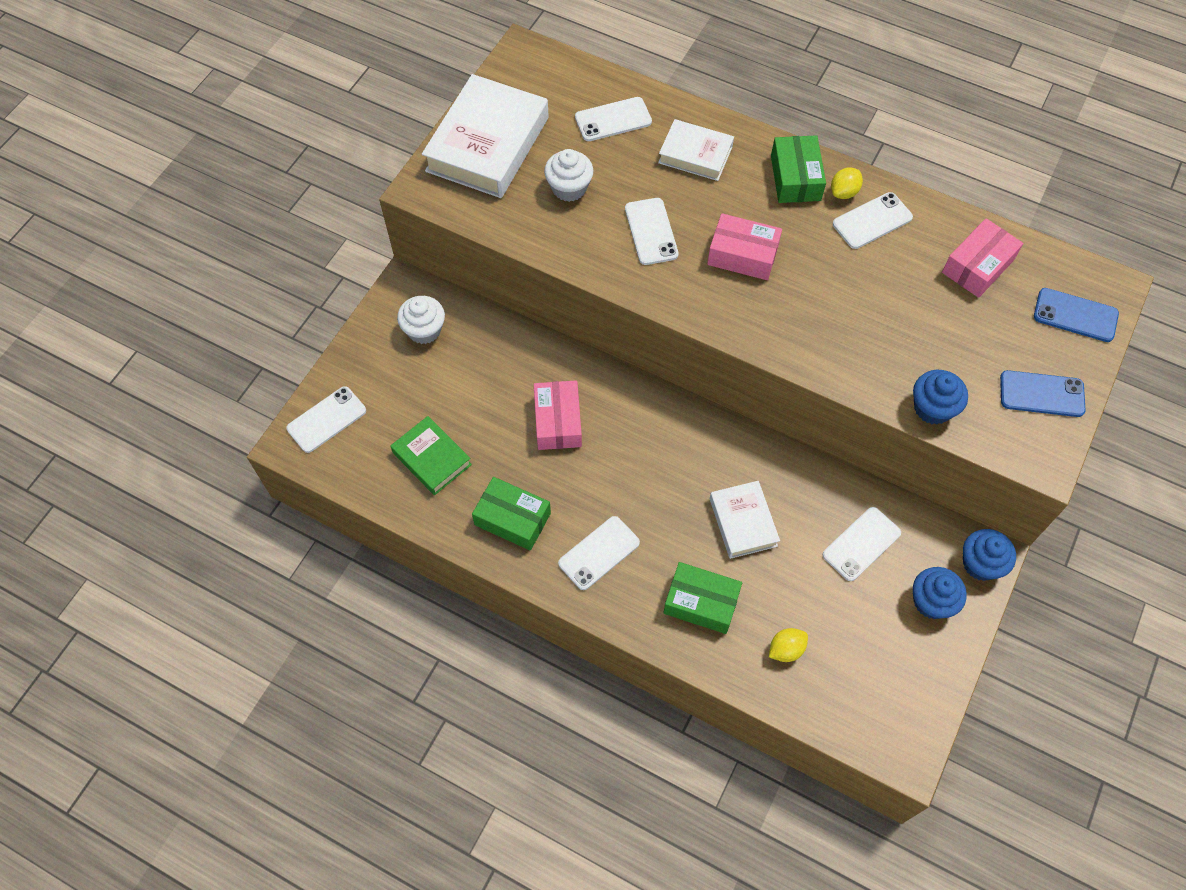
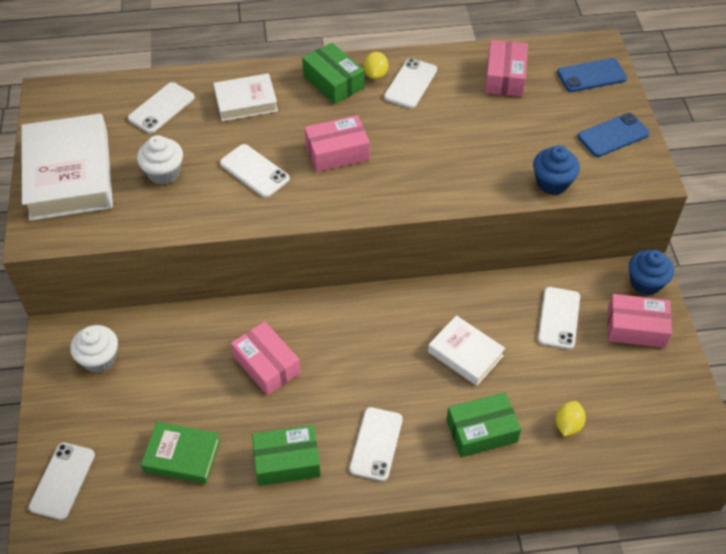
camera: 35 degrees left, 10 degrees down
(931, 601) = (636, 328): blue cupcake -> pink box

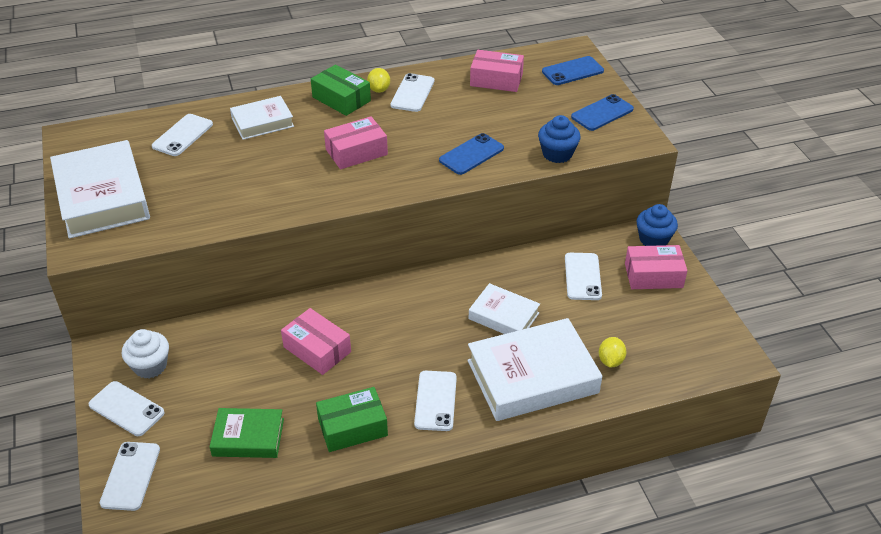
camera: 10 degrees left, 10 degrees down
(164, 173) = (195, 185): white cupcake -> none
(254, 171) = (281, 175): white phone -> white phone (126, 409)
(459, 171) = (471, 154): none -> blue phone
(481, 431) = (532, 376): green box -> white book
(505, 77) = (496, 80): pink box -> pink box turned 75 degrees counterclockwise

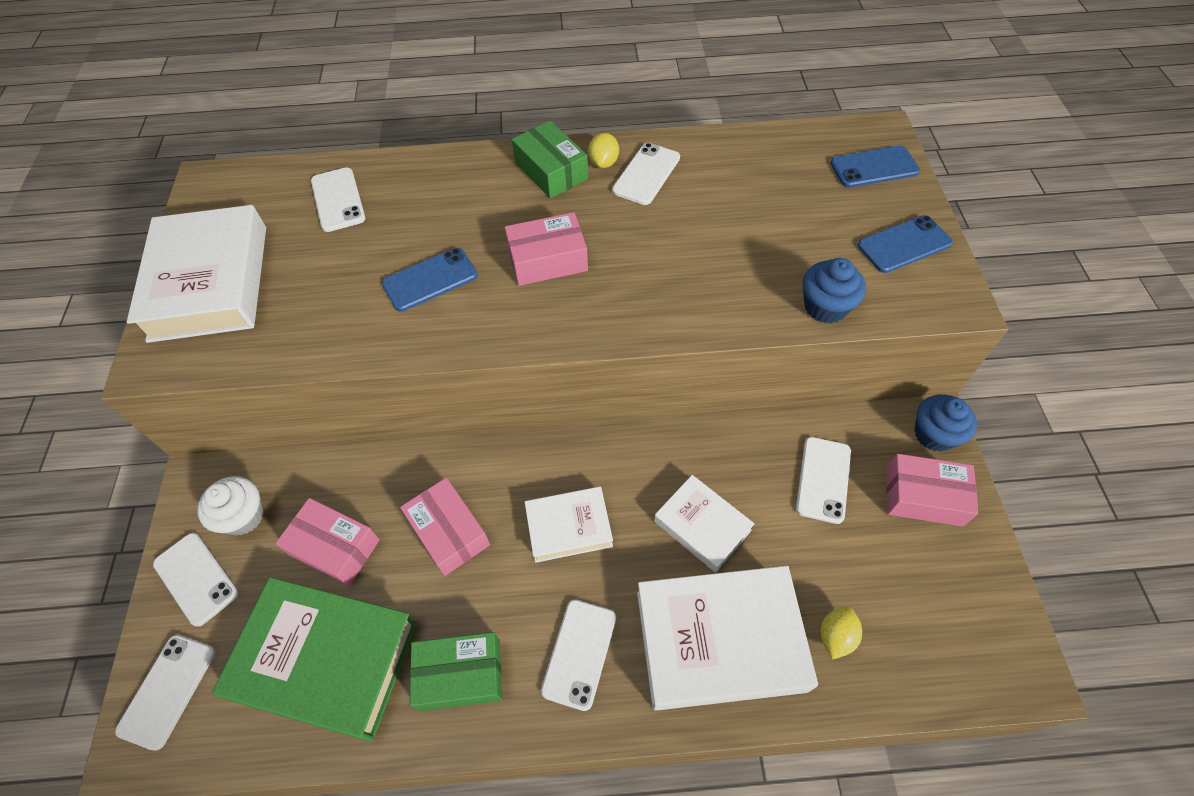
camera: 15 degrees right, 15 degrees up
(182, 135) = (338, 200): white phone -> white phone turned 60 degrees counterclockwise
(248, 437) = (326, 660): green book -> green book, size x1.79
(262, 122) = (441, 194): white book -> white book (569, 527)
(471, 154) = (702, 288): blue phone -> blue phone (430, 280)
(496, 80) = (764, 167): pink box -> pink box (334, 547)

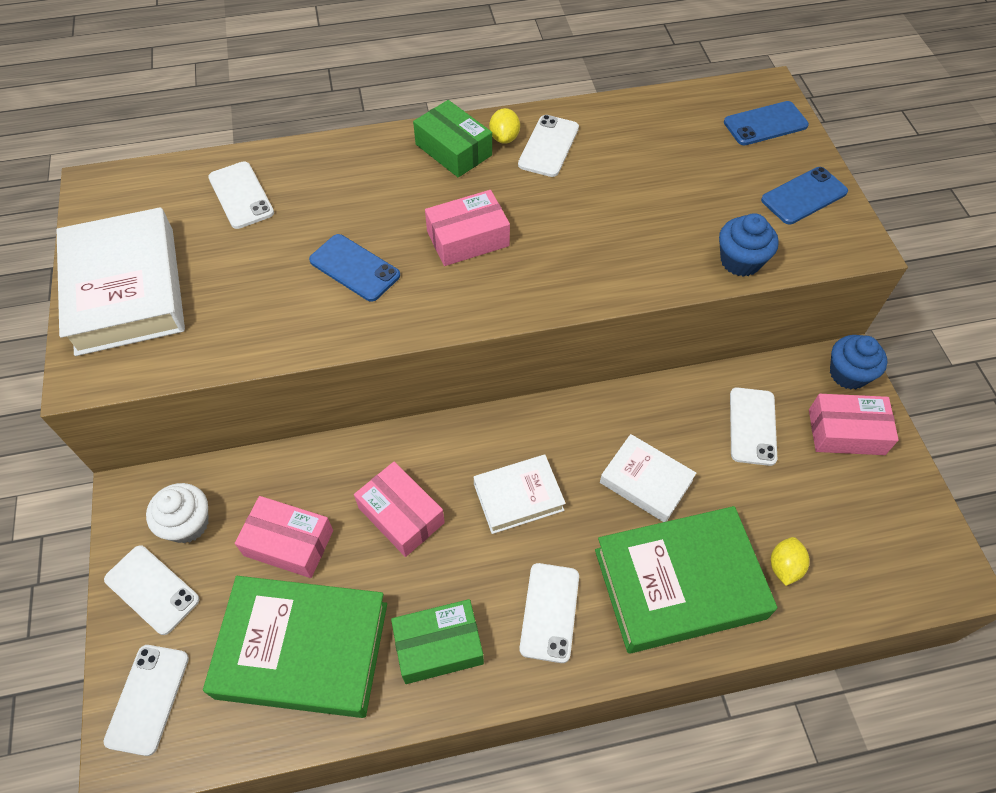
camera: 10 degrees left, 0 degrees up
(430, 280) = (354, 268): blue phone -> blue phone turned 75 degrees clockwise
(719, 640) = (679, 583): white book -> green book

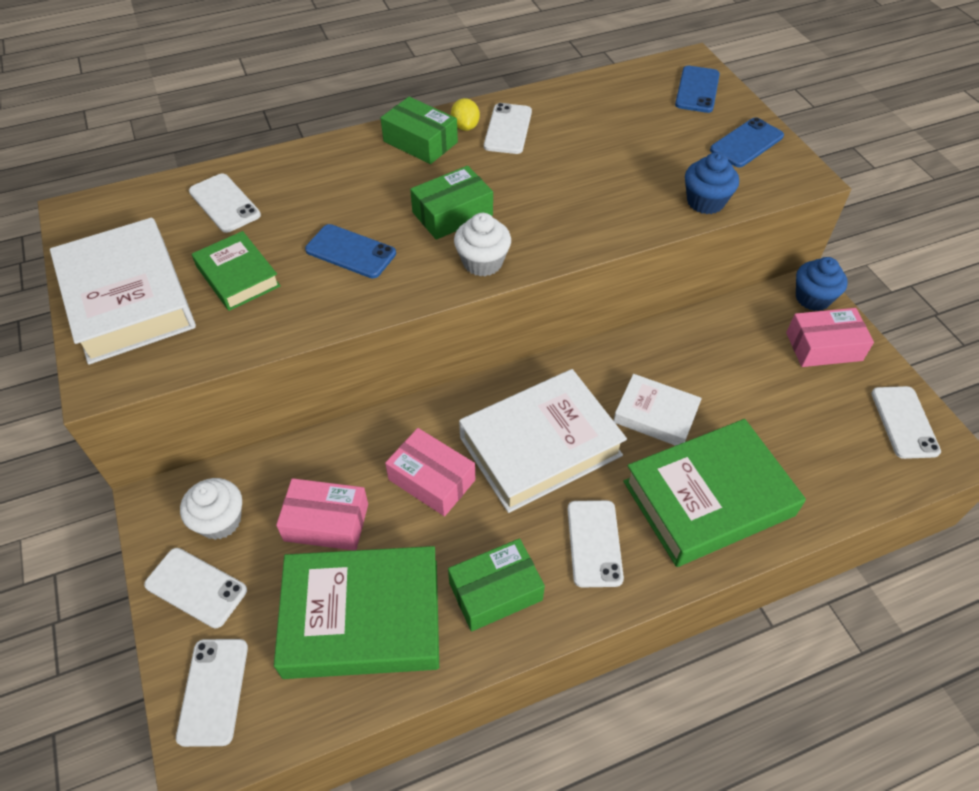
camera: 10 degrees left, 5 degrees down
(237, 280) = (238, 276): none -> green book
(468, 239) = (452, 214): pink box -> green box
(486, 299) = (482, 262): none -> white cupcake
(518, 497) = (540, 446): white book -> white book, size x1.79
(752, 426) = (739, 354): white phone -> white phone (904, 422)
(765, 124) = (697, 90): blue phone -> blue phone turned 45 degrees counterclockwise
(784, 567) = (799, 468): yellow lemon -> none

